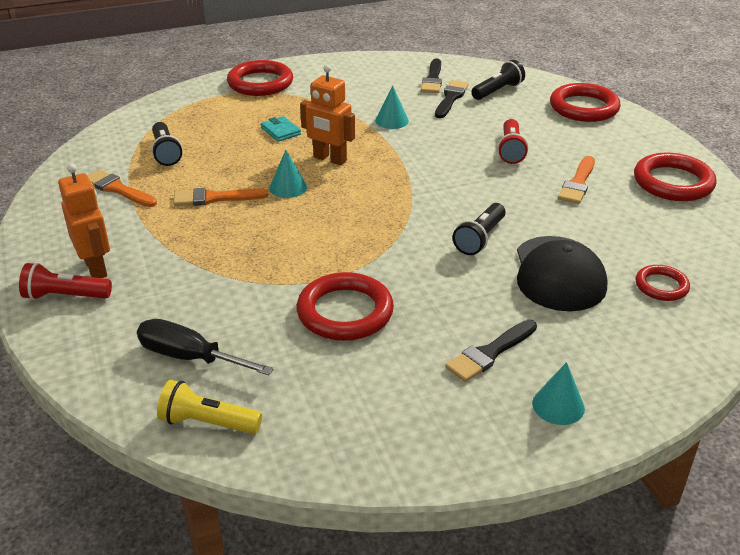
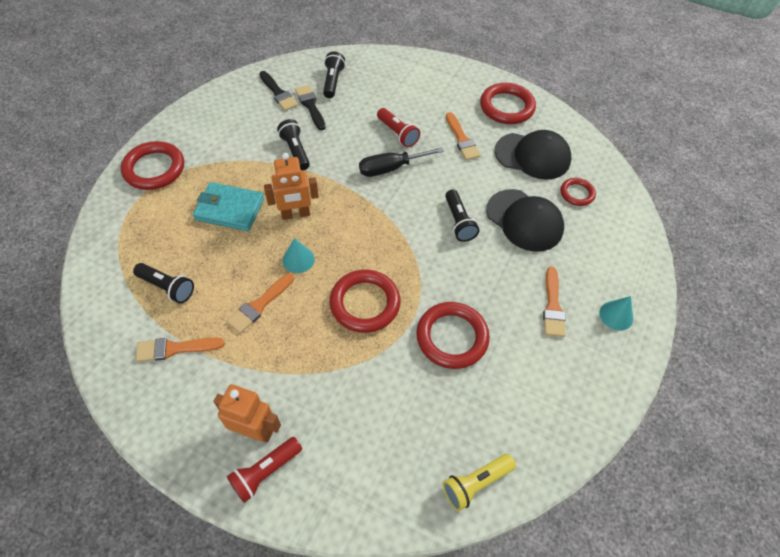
camera: 45 degrees left, 20 degrees up
(190, 357) = (408, 447): black screwdriver -> black screwdriver (390, 168)
(281, 131) = (230, 209): turquoise wallet -> turquoise wallet, size x1.85
(392, 120) = (295, 151): turquoise cone -> black flashlight
(489, 353) = (552, 306): black brush -> orange brush
(584, 107) = (399, 68): red ring -> red ring (365, 303)
(647, 232) = (532, 156): none -> black cap

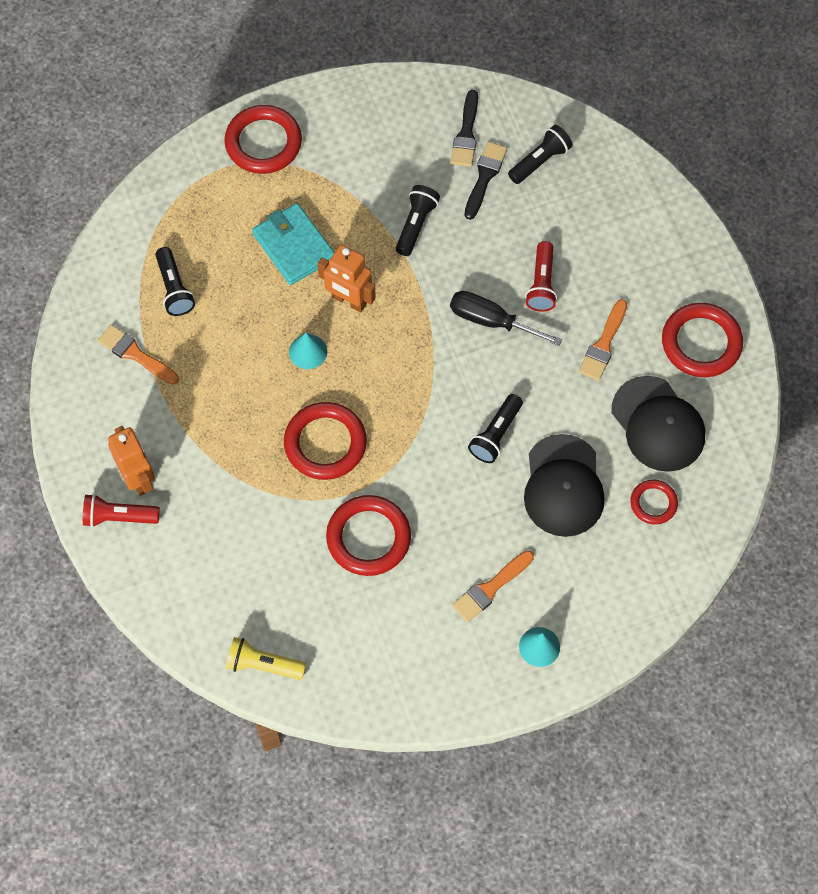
camera: 45 degrees right, 10 degrees up
(259, 305) = (235, 370): orange brush -> none

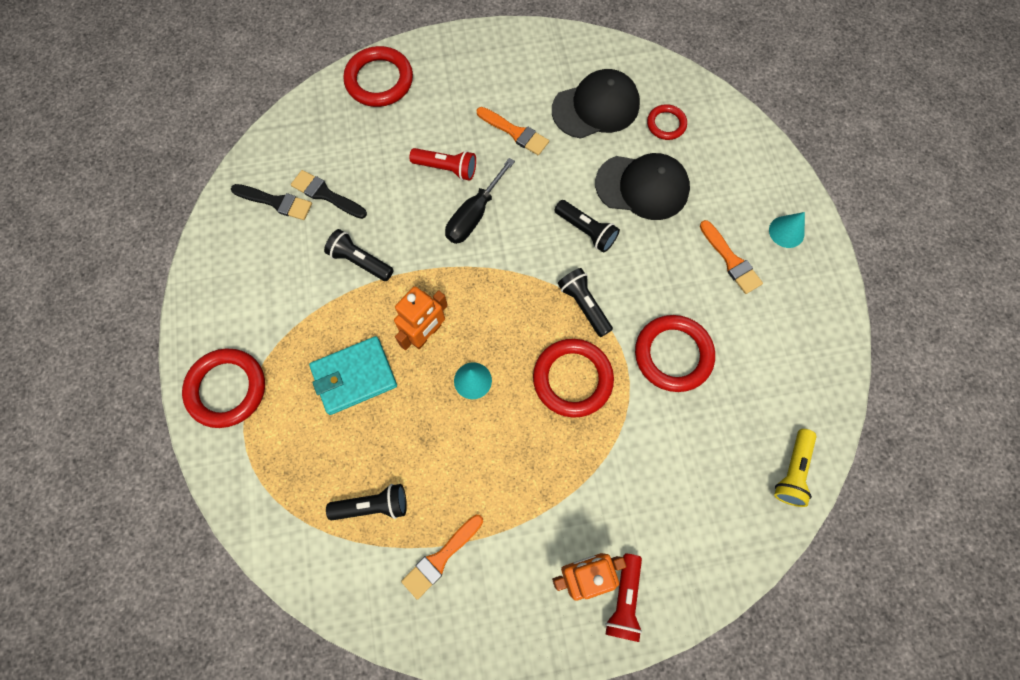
camera: 80 degrees left, 5 degrees up
(540, 161) = (323, 147): black flashlight -> black flashlight (584, 305)
(701, 343) = (527, 63): red ring -> red ring (379, 80)

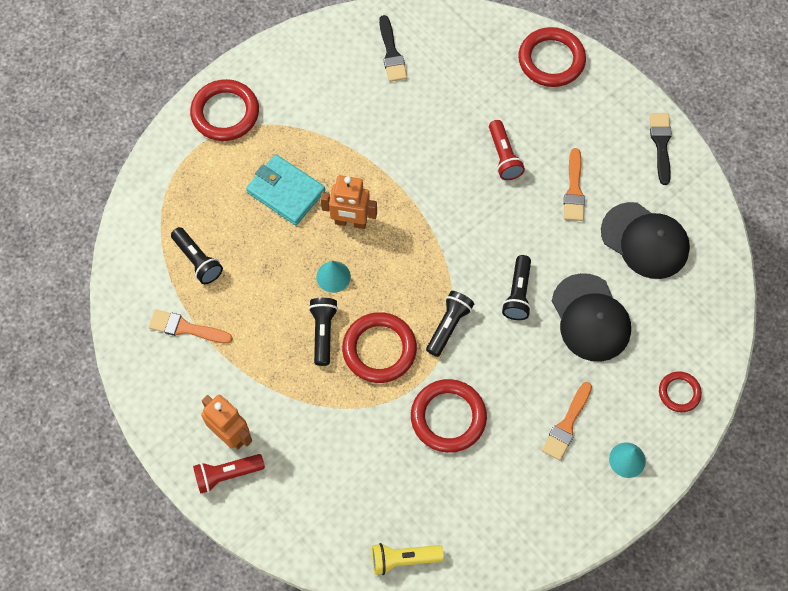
camera: 60 degrees right, 5 degrees down
(326, 194) = (421, 83): black brush -> black brush (661, 144)
(360, 261) = (380, 141): black flashlight -> black flashlight (323, 333)
(474, 215) = (475, 200): black screwdriver -> none
(666, 124) = (668, 307): red ring -> red ring (679, 393)

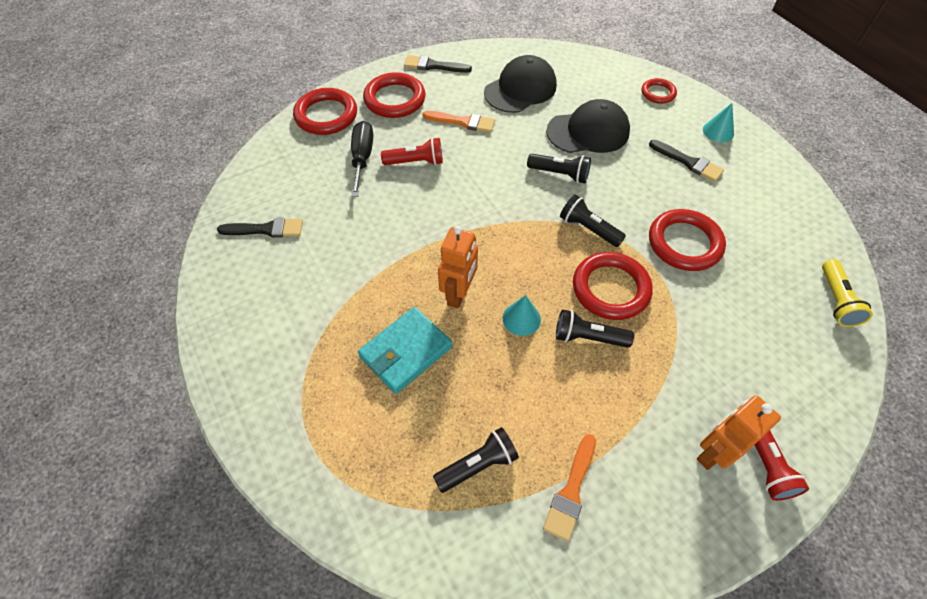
camera: 80 degrees left, 10 degrees down
(225, 113) = (276, 406): red ring -> red ring (394, 99)
(498, 108) = (362, 158): none -> black screwdriver
(567, 425) = (688, 162): orange brush -> black brush

